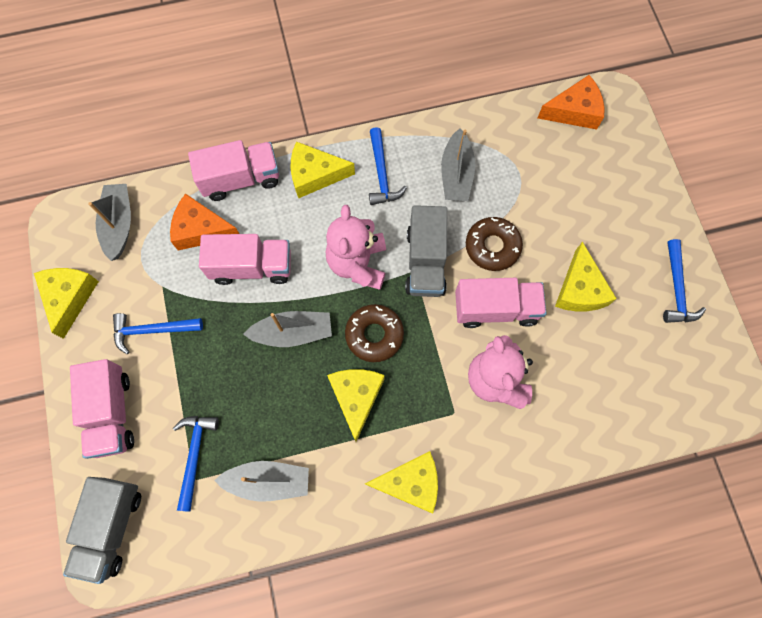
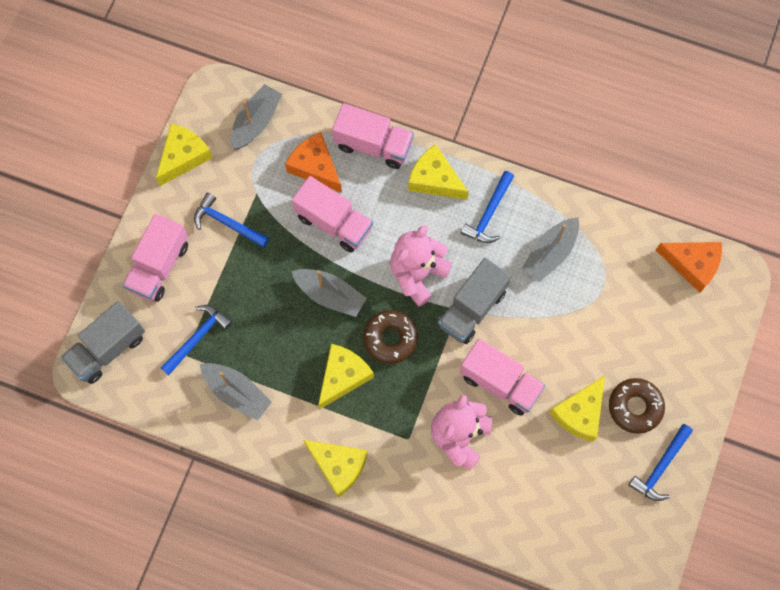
camera: 35 degrees right, 0 degrees up
(492, 246) = (535, 332): brown donut -> brown donut (635, 407)

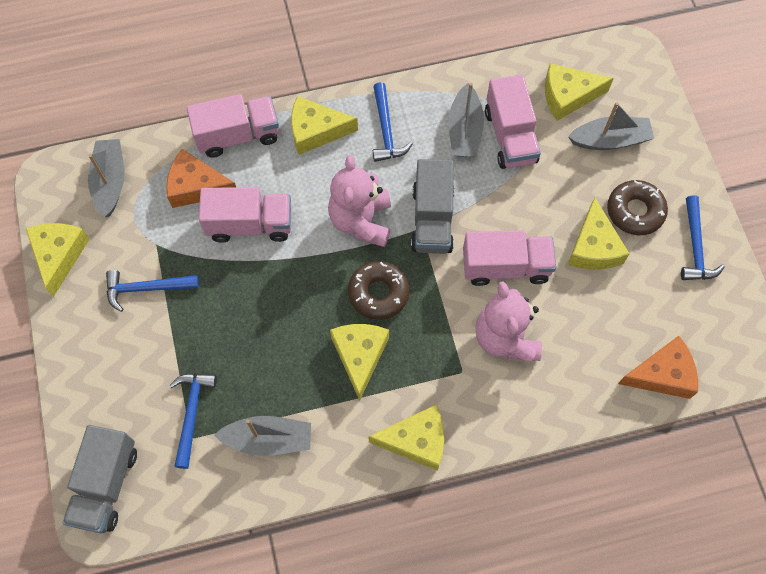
camera: 35 degrees left, 5 degrees down
(159, 266) = (105, 371): pink truck -> pink truck (510, 136)
(329, 295) = (293, 291): grey boat -> grey boat (609, 140)
(655, 279) = (568, 96): none -> yellow cheese
(692, 264) = (589, 66): orange cheese -> orange cheese (662, 374)

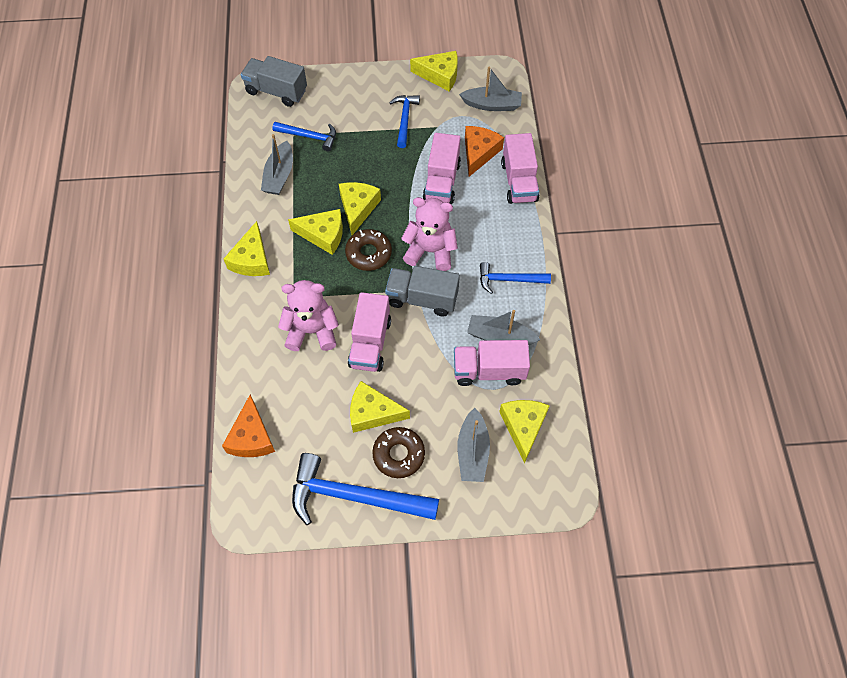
camera: 100 degrees right, 5 degrees down
(316, 131) = (515, 232): yellow cheese -> yellow cheese (358, 208)
(695, 247) = (354, 496): blue hammer -> blue hammer, size x1.82

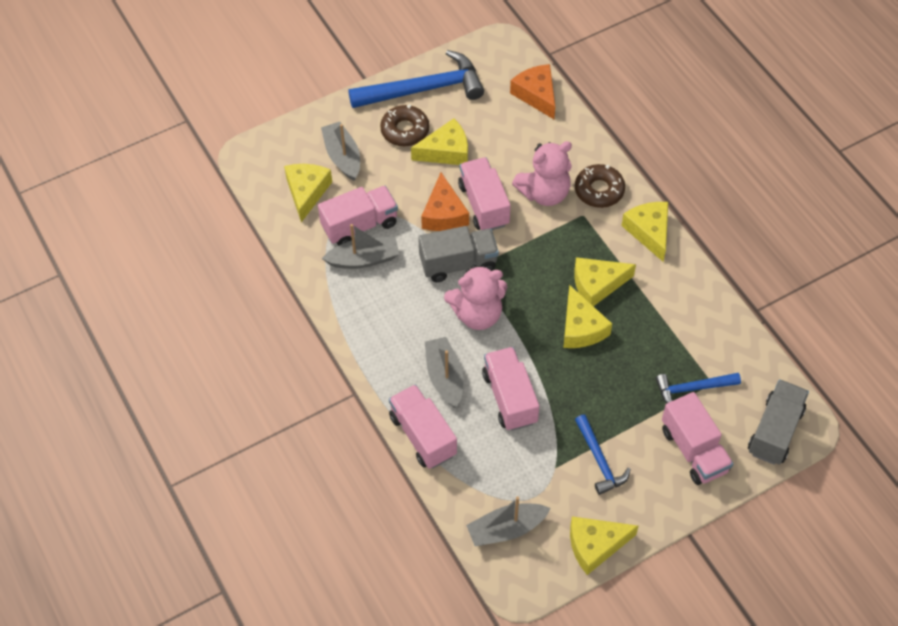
camera: 155 degrees right, 5 degrees down
(276, 91) = (775, 431): grey truck -> grey truck turned 60 degrees counterclockwise
(279, 175) = (689, 329): grey boat -> grey boat (444, 377)
(338, 101) = (694, 450): none -> pink truck
(368, 253) = (538, 285): brown donut -> brown donut (599, 190)
(479, 153) = (487, 453): orange cheese -> orange cheese (444, 214)
(509, 280) = (381, 318): blue hammer -> none
(523, 427) = (306, 192): yellow cheese -> yellow cheese turned 150 degrees counterclockwise

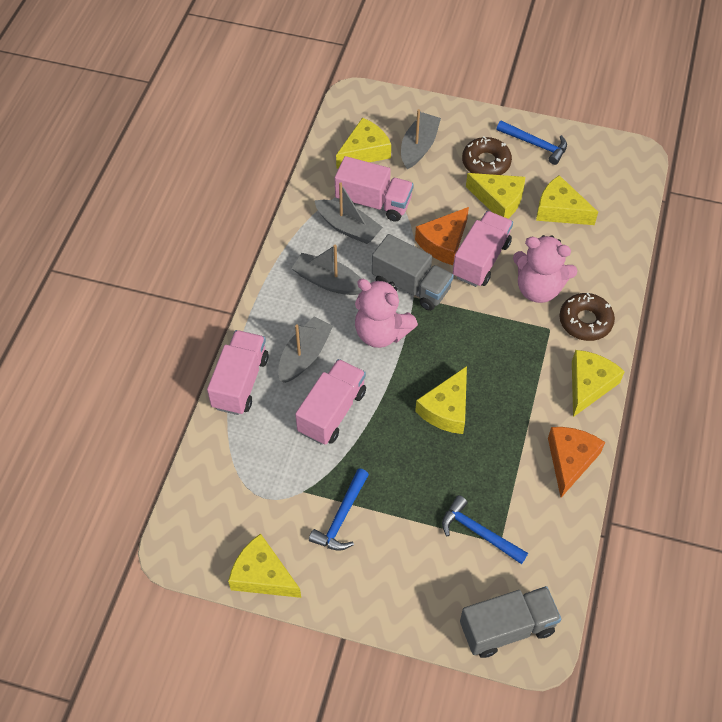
camera: 45 degrees right, 0 degrees up
(424, 89) = (535, 145): blue hammer -> blue hammer, size x0.55
(506, 529) = (216, 501): grey boat -> grey boat (328, 281)
(536, 95) = (620, 213): orange cheese -> orange cheese (570, 460)
(597, 285) = (498, 389): yellow cheese -> yellow cheese (560, 210)
(694, 450) = (422, 579): pink truck -> none

